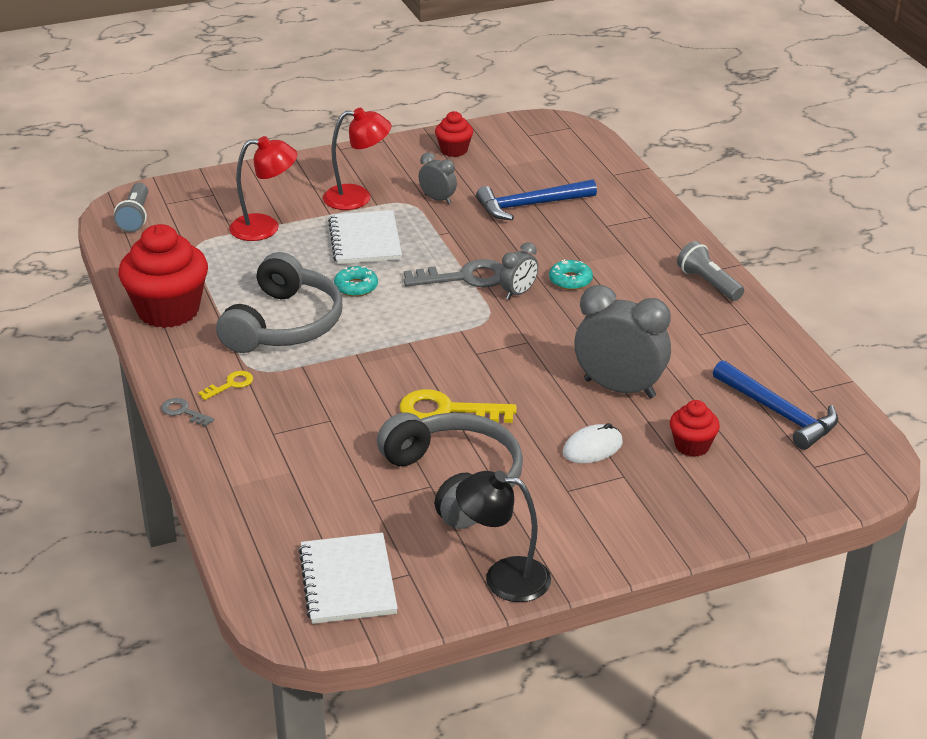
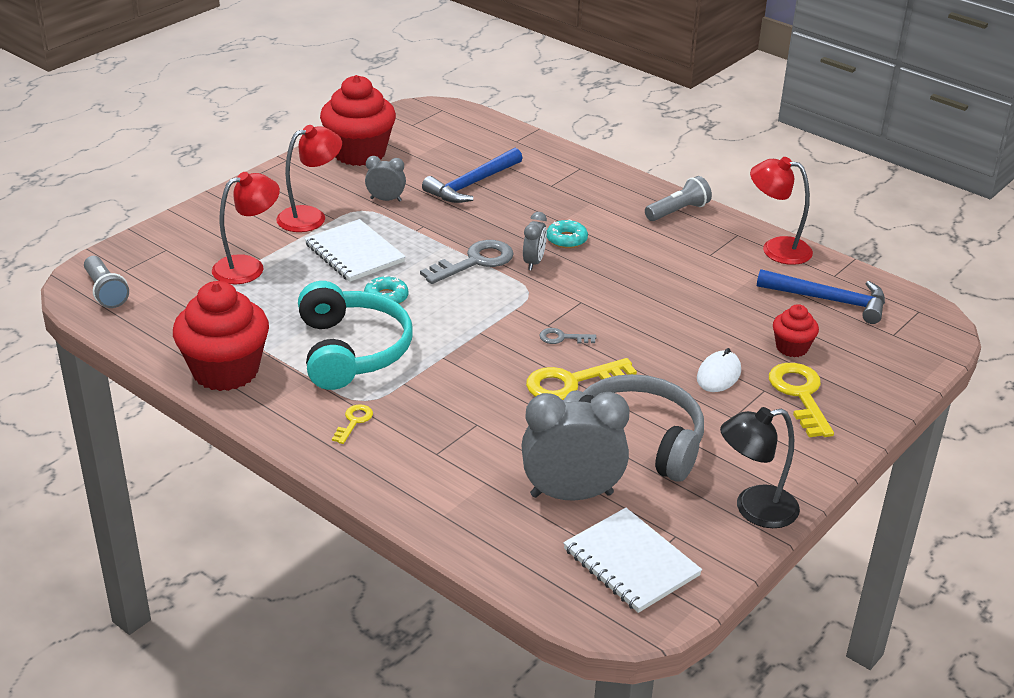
camera: 30 degrees left, 0 degrees up
(183, 412) = (332, 462): grey key -> grey key (562, 338)
(284, 324) = (351, 351): grey headphones -> turquoise headphones
(454, 150) = (359, 153): red cupcake -> red cupcake, size x1.98
(619, 388) = (692, 318): grey clock -> grey clock (571, 495)
(654, 492) = (800, 395): none -> yellow key
(708, 283) = (678, 211): grey flashlight -> grey flashlight turned 120 degrees clockwise
(775, 347) = (776, 249): none -> red lamp

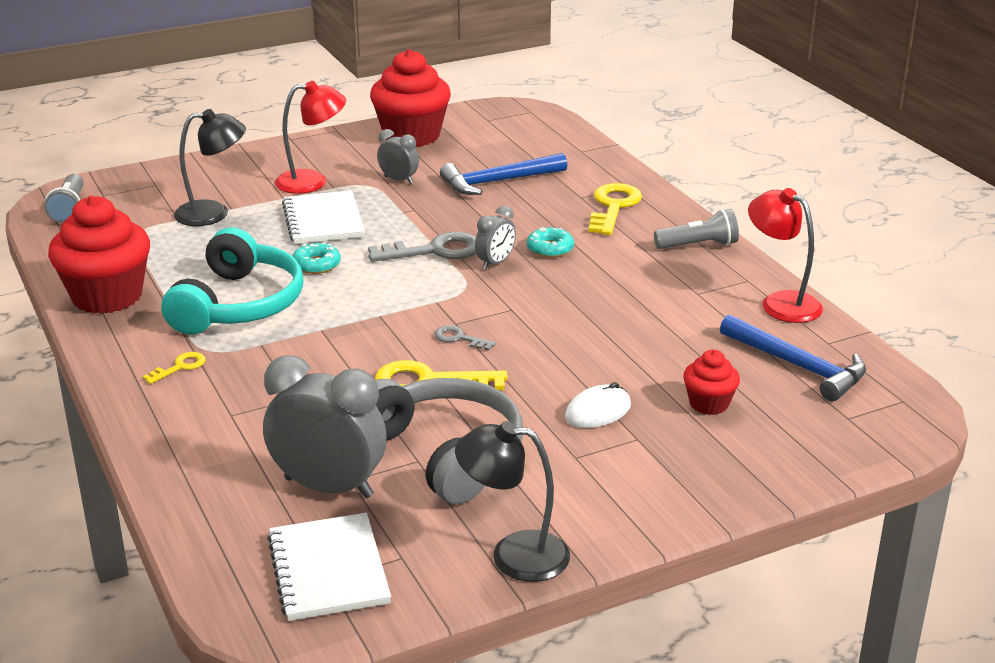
camera: 25 degrees right, 5 degrees down
(248, 267) = (213, 213): red lamp -> black lamp
(800, 395) = (675, 453): yellow key -> yellow key (613, 207)

